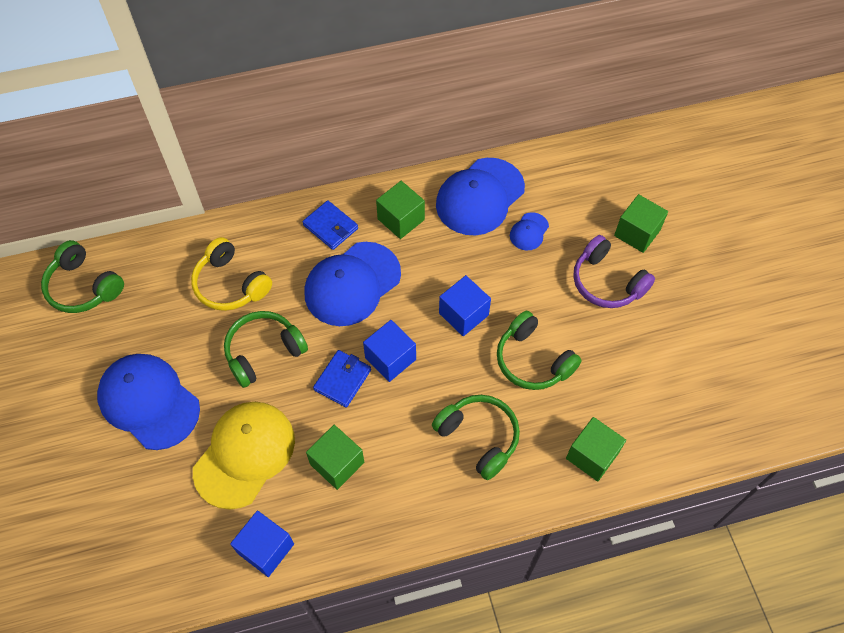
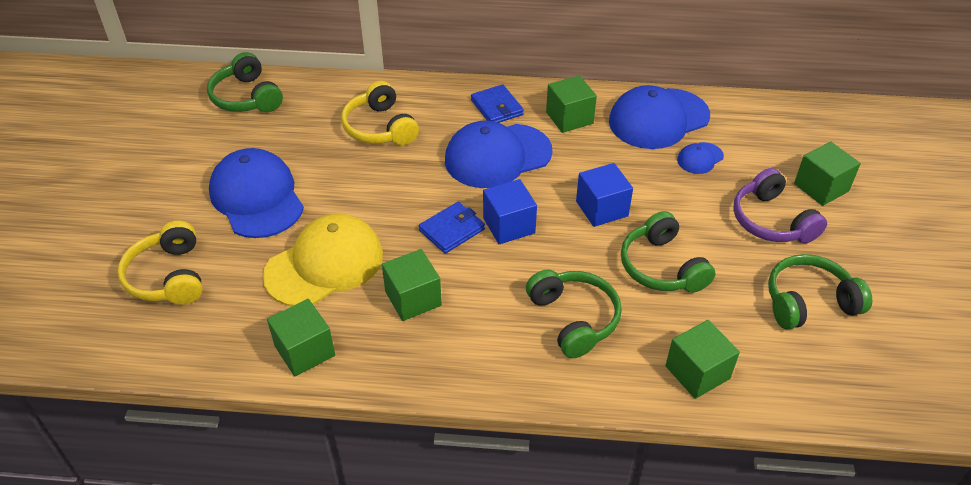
camera: 20 degrees right, 15 degrees down
(107, 516) = (168, 276): none -> yellow headphones
(264, 352) = (385, 187): green headphones -> green headphones (809, 302)
(266, 548) = (305, 351): blue cube -> green cube

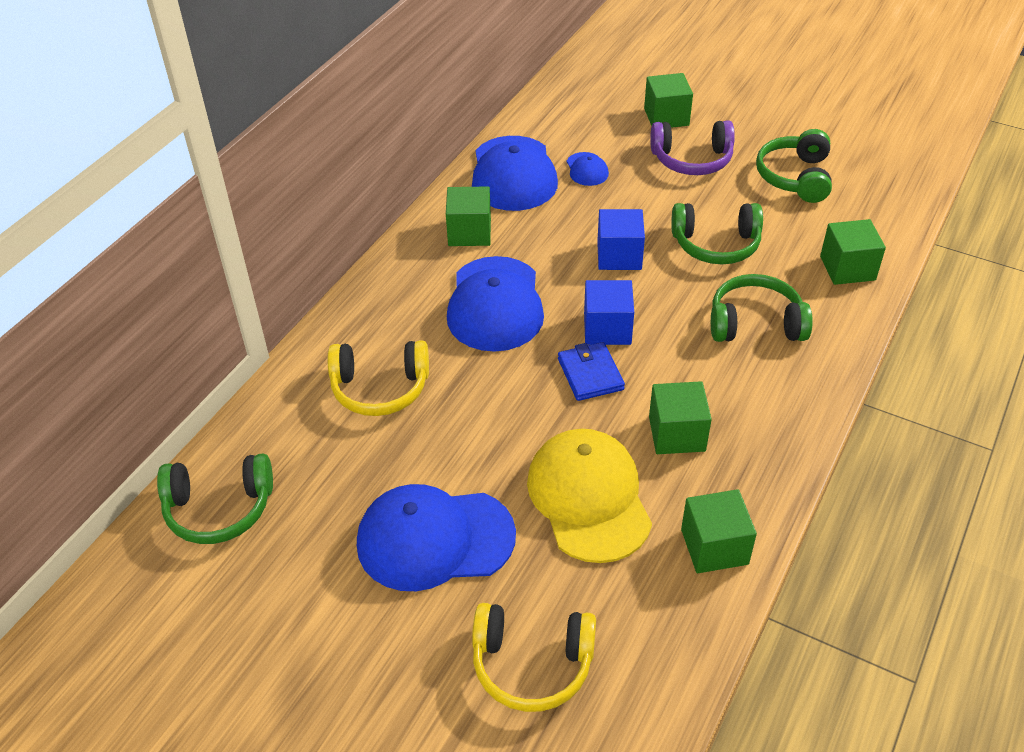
camera: 65 degrees left, 0 degrees up
(497, 107) = (413, 280): blue wallet -> none

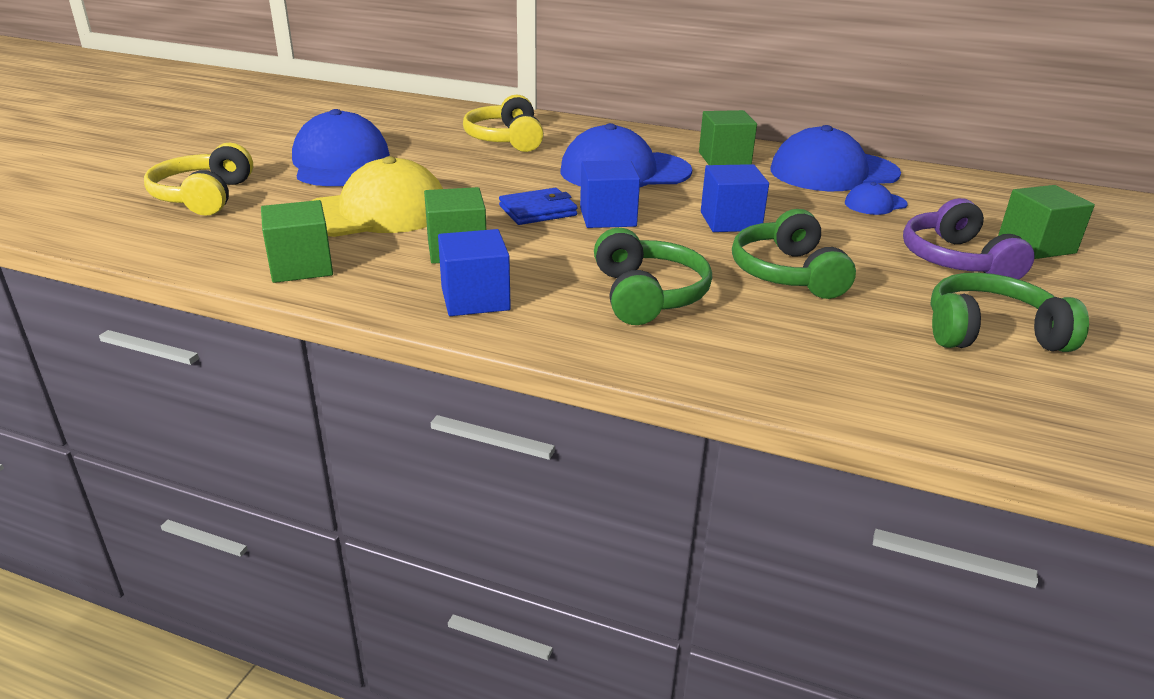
camera: 80 degrees right, 15 degrees down
(219, 508) = (384, 107): green headphones -> none
(768, 423) = (475, 299): none -> blue cube
(847, 268) = (798, 366): green cube -> none

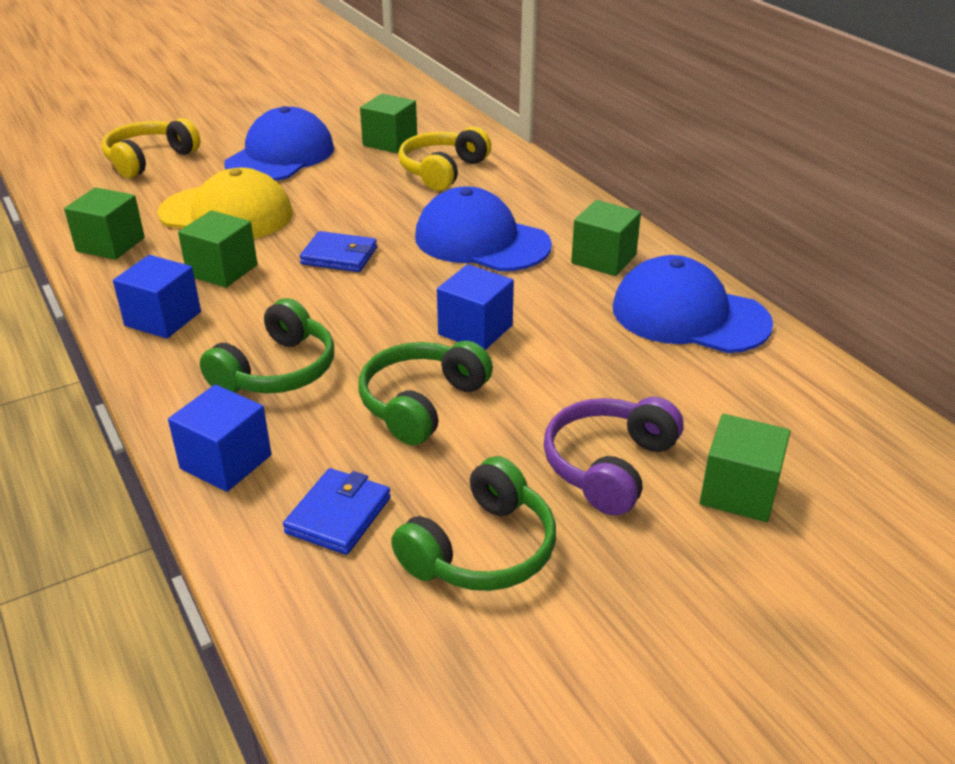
camera: 40 degrees right, 5 degrees up
(423, 132) = (390, 142): none -> green cube
(608, 217) = (381, 284): blue cube -> blue cube (226, 462)
(875, 204) = (657, 369): blue cap -> none
(878, 357) = (338, 515): none -> blue wallet
(991, 333) = (481, 549): green headphones -> green headphones turned 90 degrees clockwise

